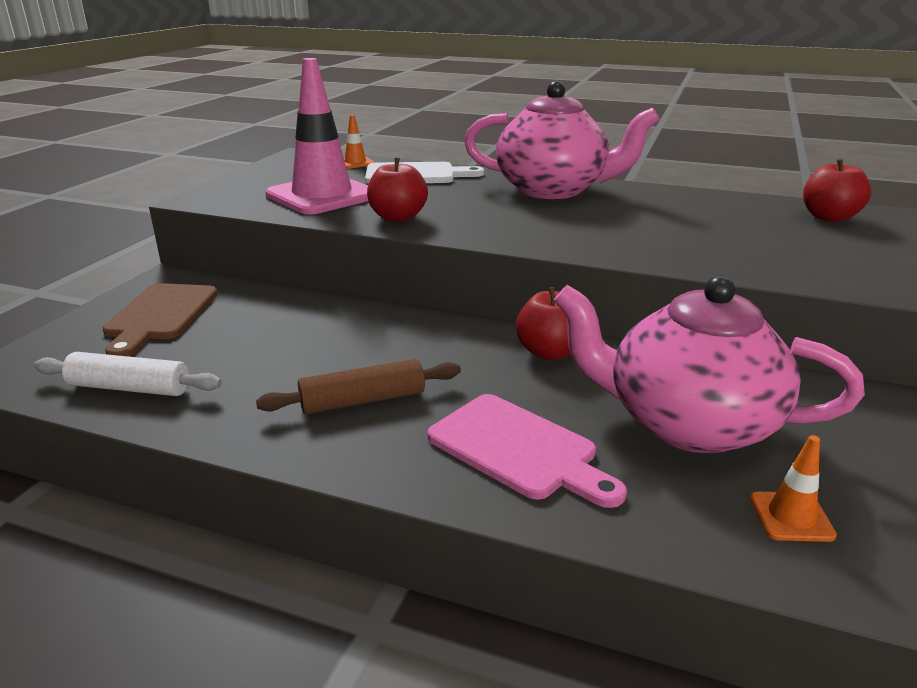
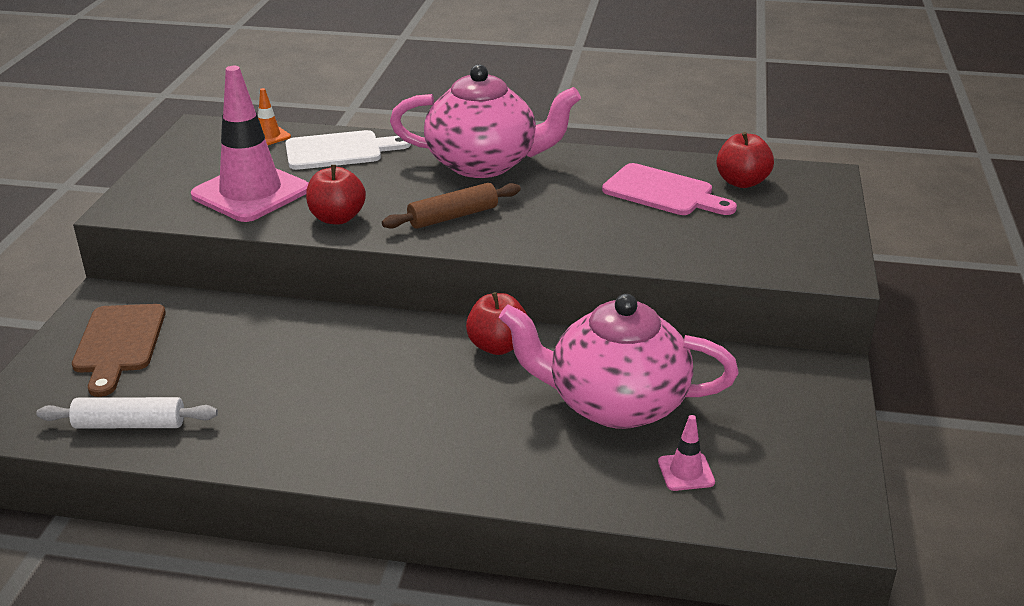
camera: 10 degrees left, 5 degrees up
(363, 400) = (344, 413): brown rolling pin -> brown rolling pin (453, 216)
(518, 449) = (482, 442): pink cutting board -> pink cutting board (663, 192)
(791, 517) = (686, 472): orange traffic cone -> pink traffic cone

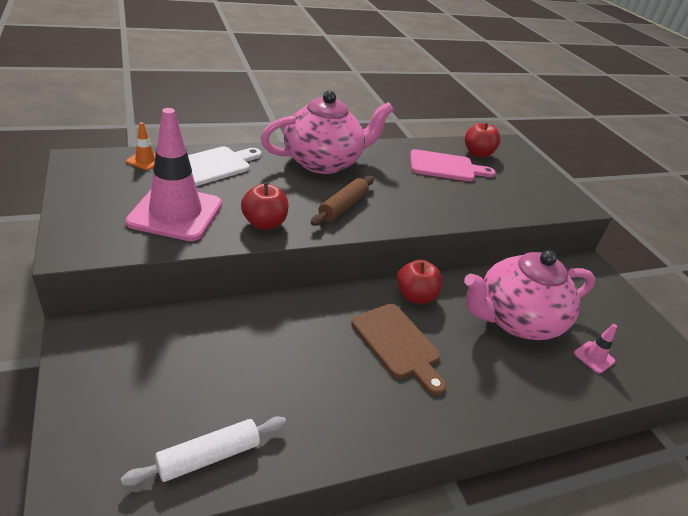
camera: 35 degrees left, 5 degrees up
(119, 343) = (132, 376): brown cutting board -> brown cutting board (398, 344)

